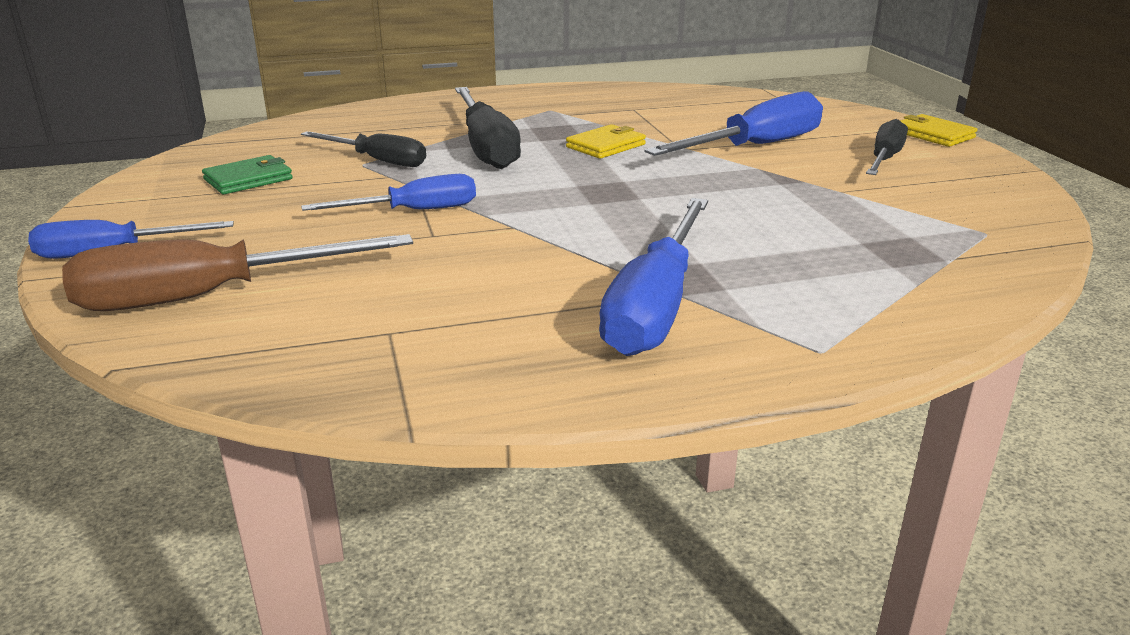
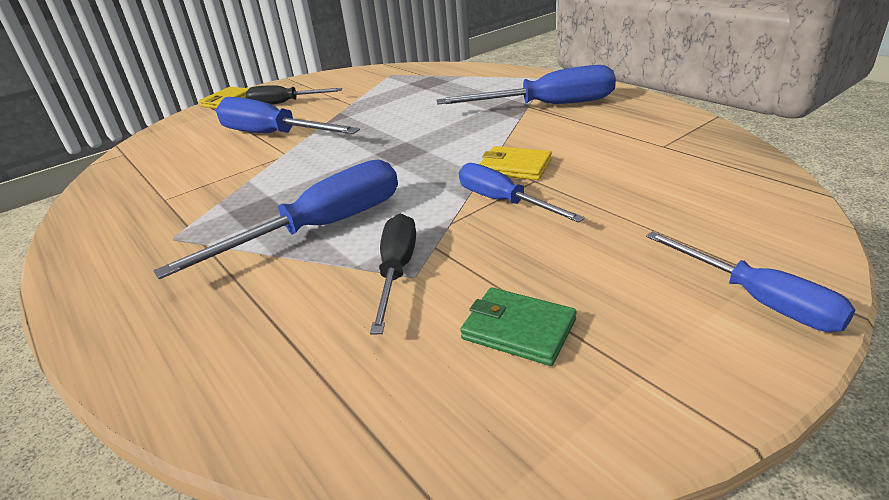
camera: 110 degrees left, 5 degrees up
(208, 296) = (727, 211): brown screwdriver -> none
(486, 147) = (321, 228): black screwdriver -> blue screwdriver
(606, 146) = (291, 180): yellow wallet -> yellow wallet (515, 167)

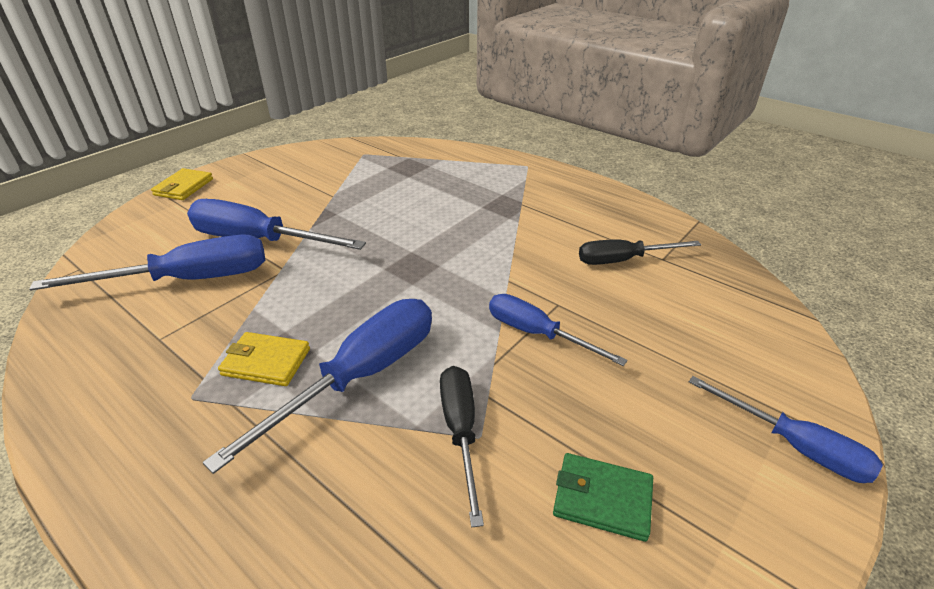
camera: 15 degrees left, 5 degrees up
(284, 103) = (255, 193): black screwdriver -> black screwdriver (623, 260)
(515, 167) = (534, 287): yellow wallet -> yellow wallet (266, 362)
(547, 106) = (540, 204): blue screwdriver -> blue screwdriver (188, 280)

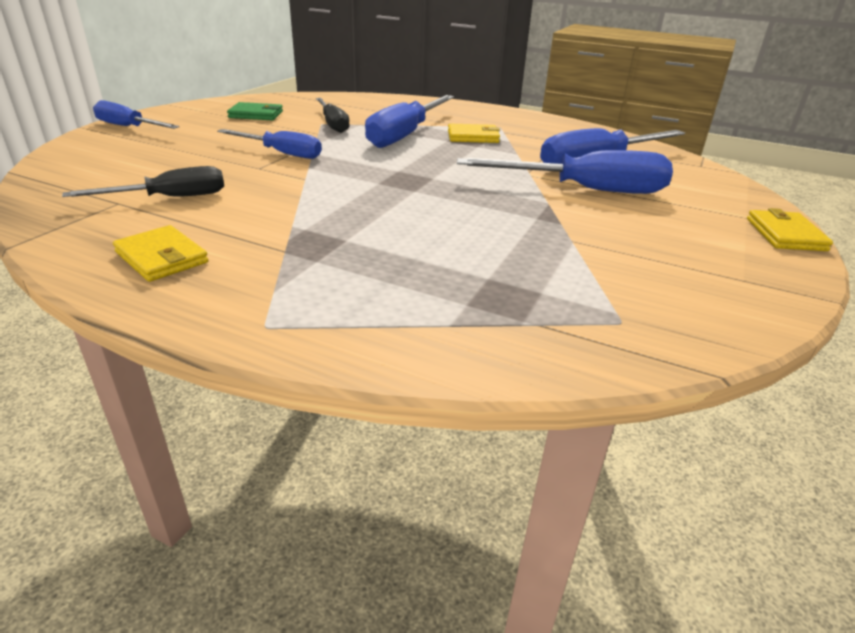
camera: 165 degrees right, 5 degrees down
(595, 204) = (162, 257): none -> yellow wallet

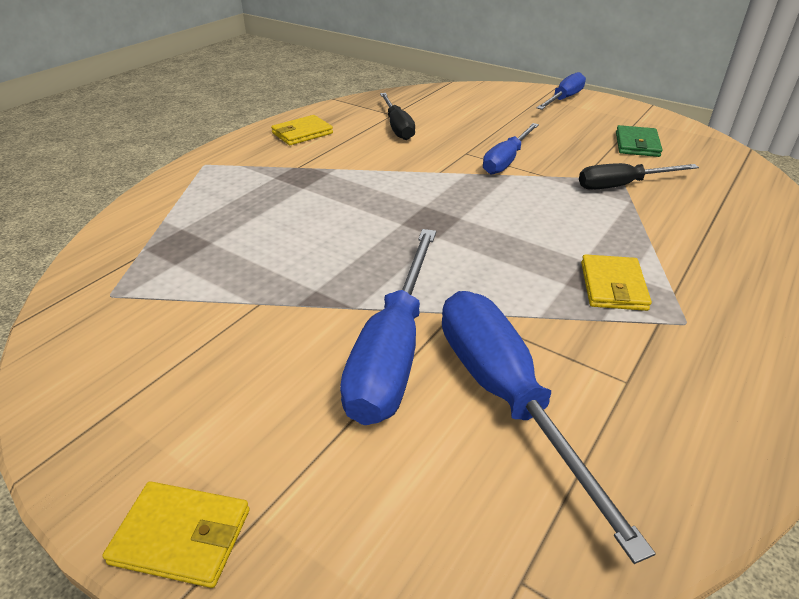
camera: 100 degrees right, 5 degrees up
(405, 135) = (597, 231): blue screwdriver -> none

